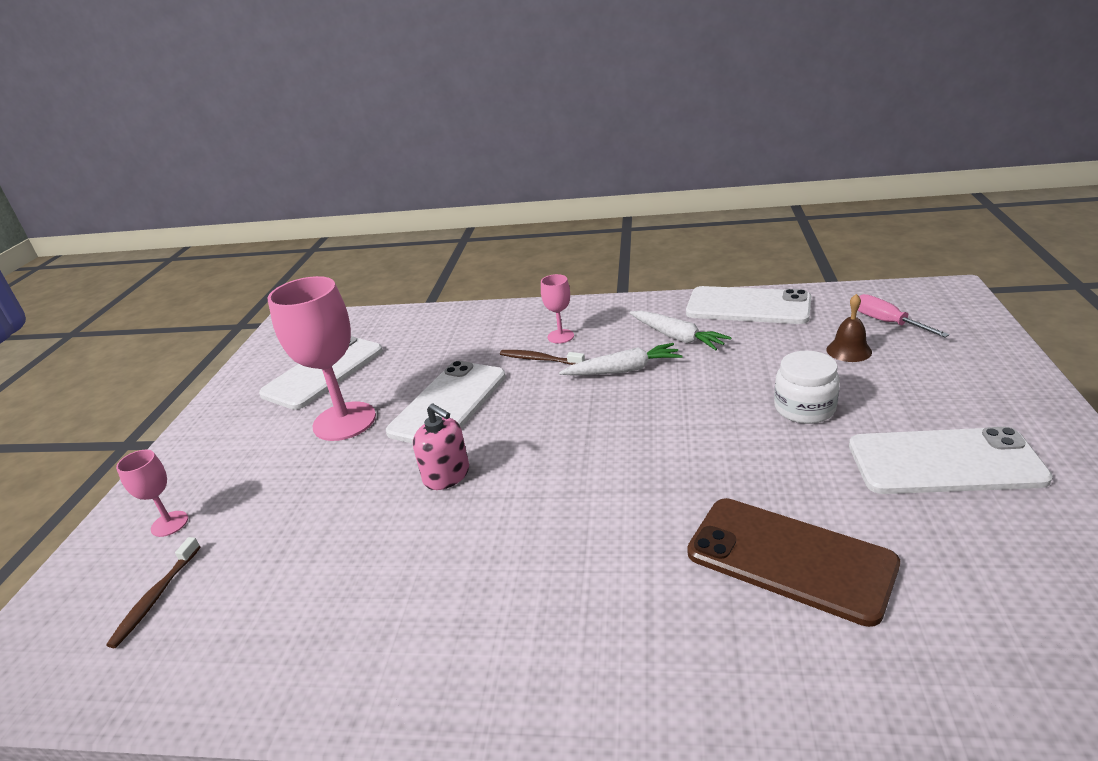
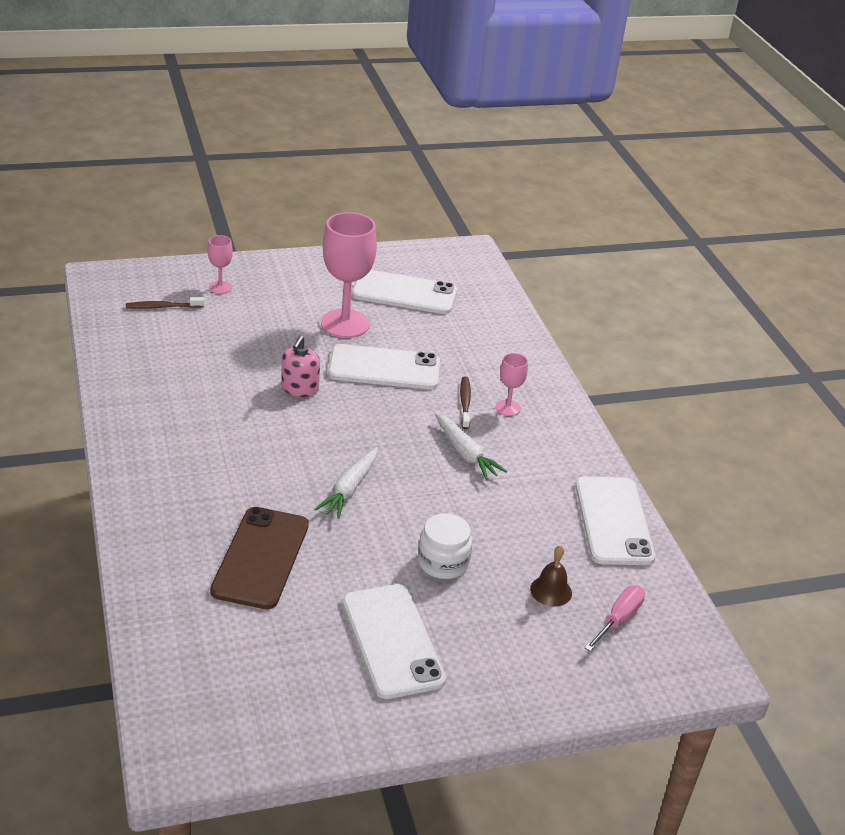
camera: 60 degrees right, 5 degrees up
(677, 337) = (533, 479): white carrot -> white carrot (350, 489)

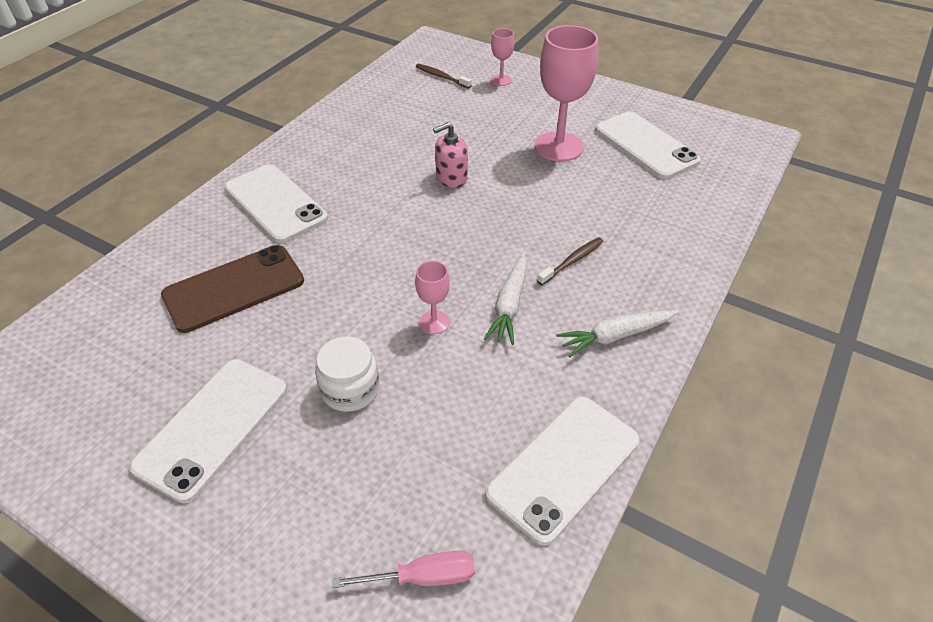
camera: 50 degrees right, 10 degrees up
(350, 489) = (372, 276): white carrot -> white carrot (616, 336)
(384, 368) = (541, 196): white phone -> white phone (275, 203)
(508, 408) = (607, 288): pink goblet -> pink goblet (434, 322)
(551, 591) = (401, 490): brown bell -> none

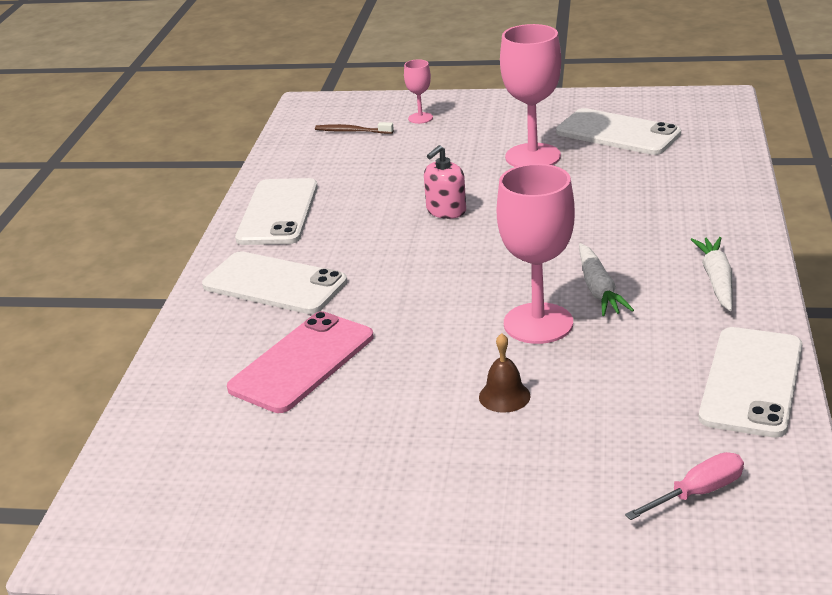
camera: 20 degrees left, 15 degrees down
(213, 427) = (394, 468): white phone -> white phone (278, 212)
(234, 288) = (302, 362): brown phone -> pink phone
(350, 389) = (504, 396): white jar -> brown bell
(434, 322) = (538, 323): pink goblet -> pink goblet, size x2.06
(572, 261) = (627, 240): brown toothbrush -> none
(616, 336) = (716, 280): white carrot -> white carrot turned 135 degrees clockwise

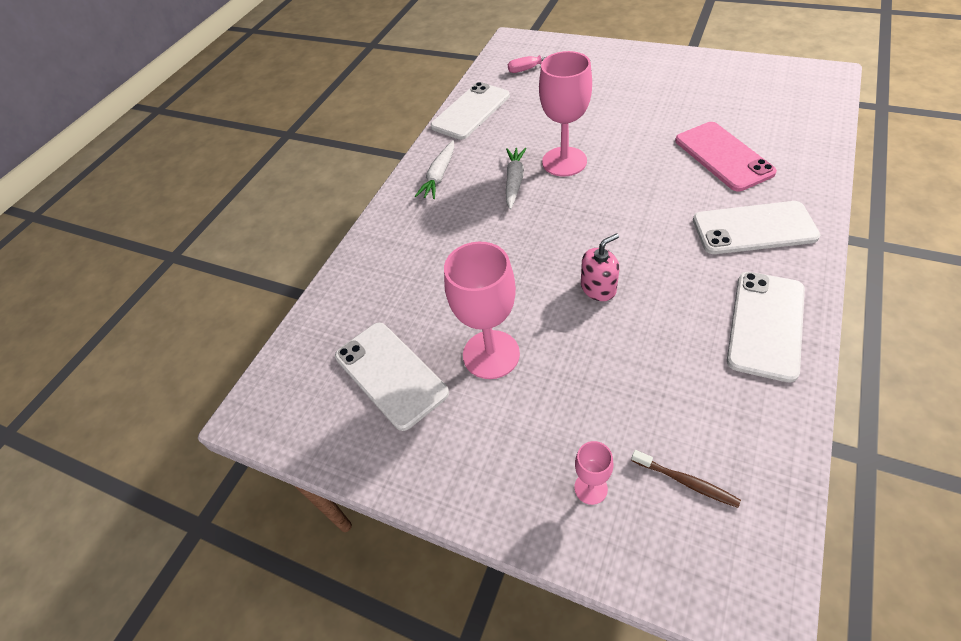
camera: 160 degrees left, 20 degrees up
(274, 284) = (754, 228): white phone -> white phone turned 45 degrees counterclockwise
(302, 362) = (723, 156): pink phone -> pink phone turned 75 degrees counterclockwise
(504, 396) = (600, 119): brown bell -> none

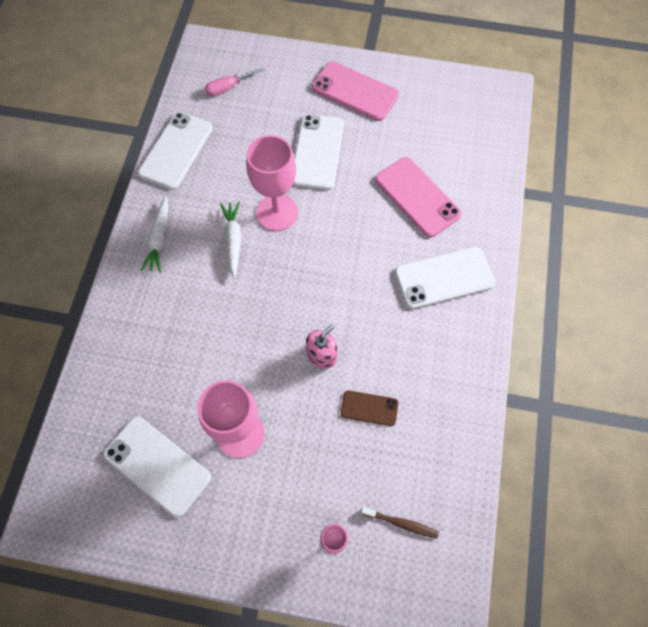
camera: 20 degrees left, 15 degrees up
(652, 346) = (369, 408): none -> brown phone
(658, 73) = (355, 91): none -> pink phone
(766, 325) = (454, 376): white phone -> white phone (317, 152)

